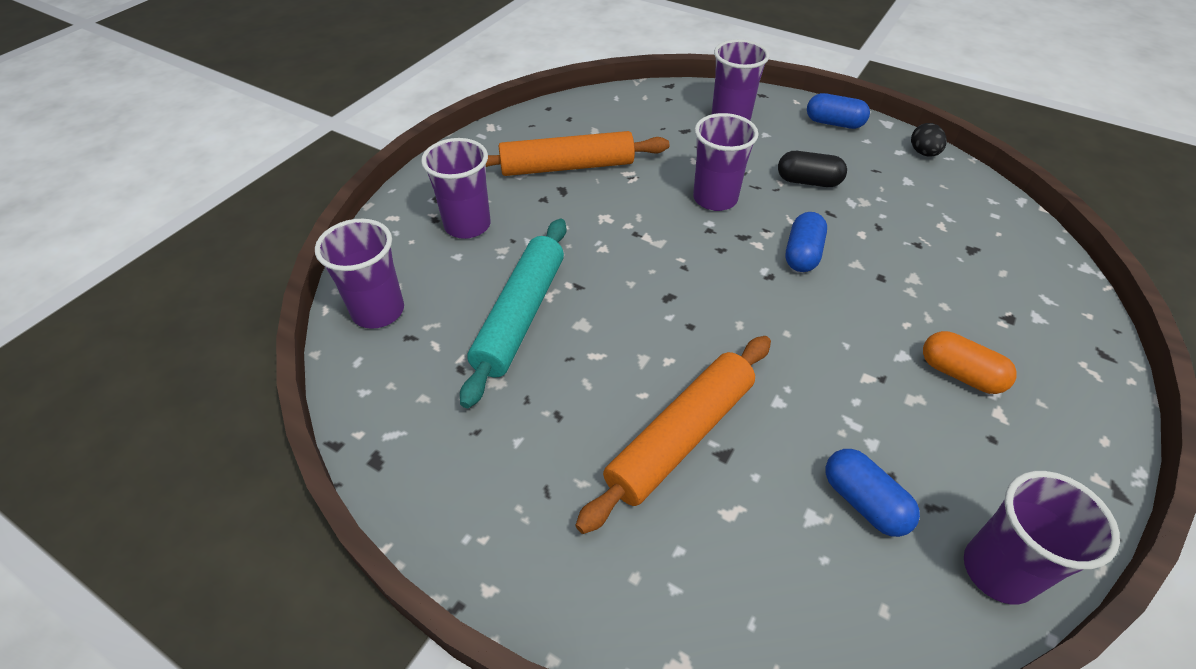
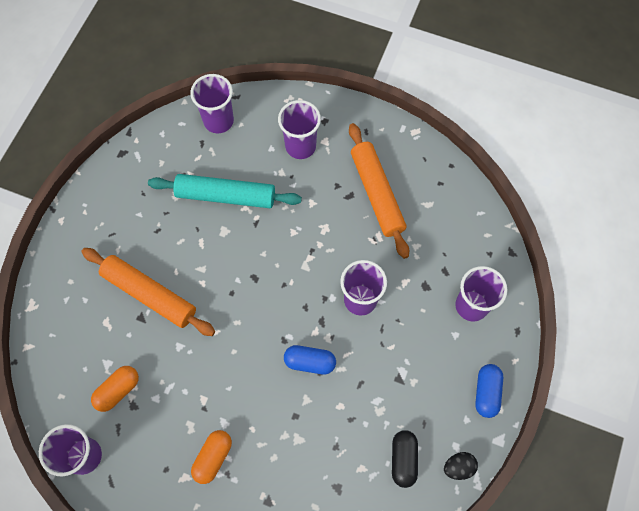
camera: 80 degrees right, 20 degrees up
(808, 181) = (396, 368): black capsule -> black capsule (403, 459)
(863, 502) = (118, 390): blue capsule -> orange capsule

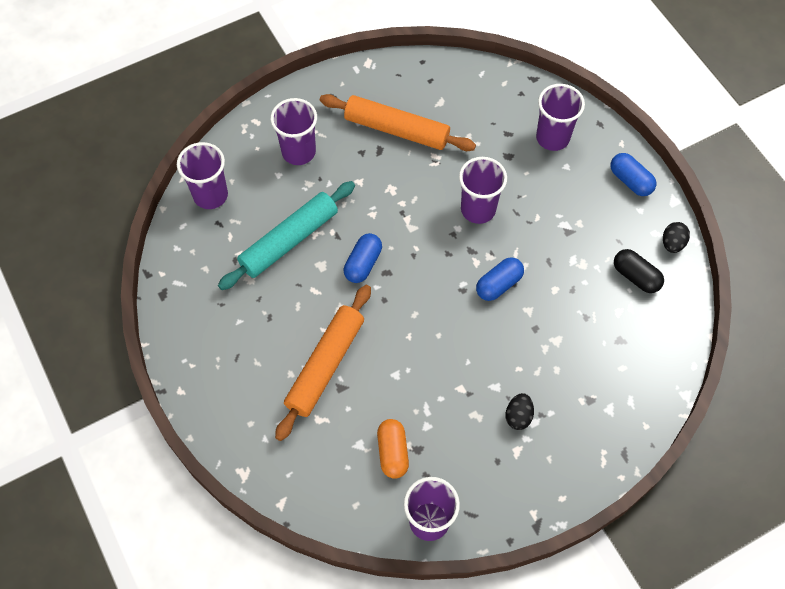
camera: 50 degrees left, 5 degrees down
(149, 294) = (325, 365): orange rolling pin -> orange rolling pin turned 45 degrees counterclockwise
(213, 458) = (518, 416): orange capsule -> black egg
(248, 257) = (363, 264): none -> blue capsule

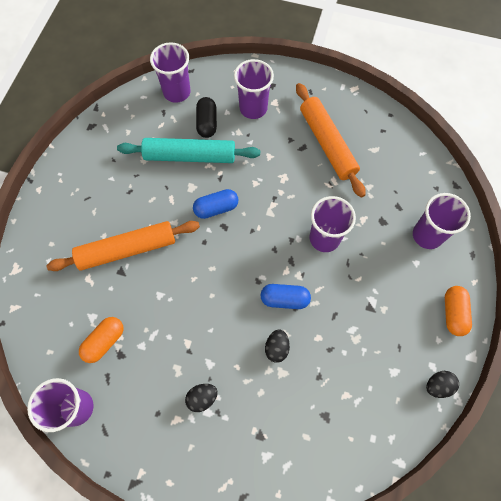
camera: 45 degrees right, 5 degrees up
(533, 326) = (276, 348): none -> black egg
(630, 181) = (453, 313): blue capsule -> orange capsule
(635, 276) = (384, 383): black capsule -> black capsule (207, 123)

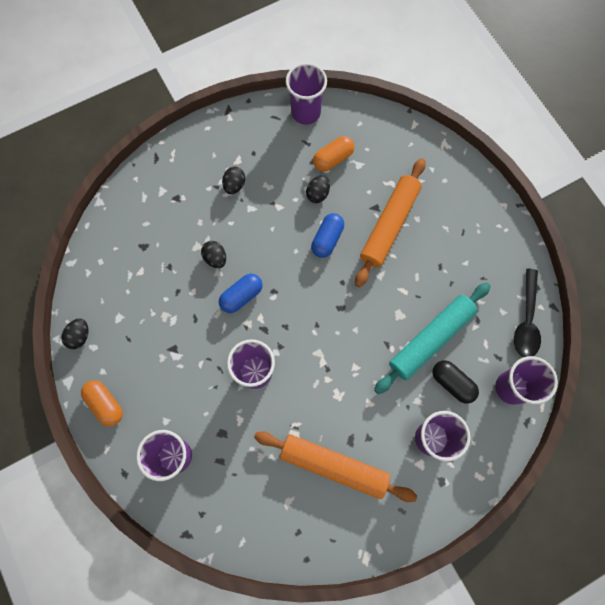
camera: 135 degrees right, 5 degrees up
(104, 341) = (333, 159): orange capsule -> orange capsule turned 60 degrees clockwise
(121, 115) = (526, 320): none -> black spoon
(148, 323) = (318, 194): none -> black egg
(216, 208) = (362, 316): blue capsule -> blue capsule (327, 239)

